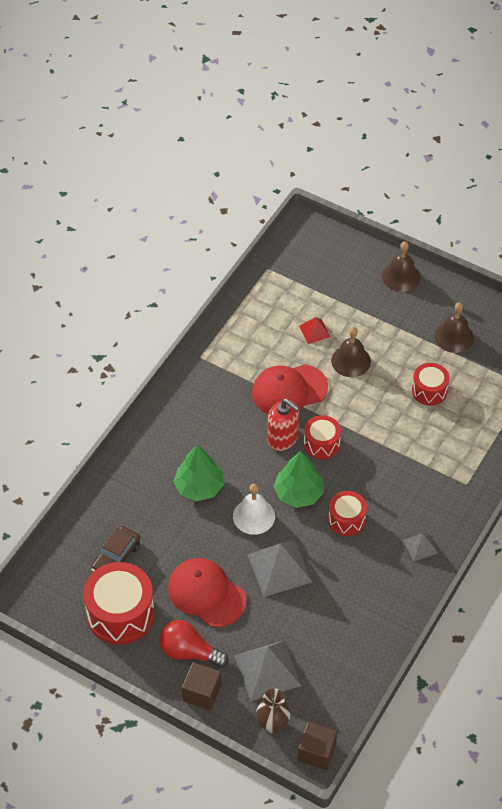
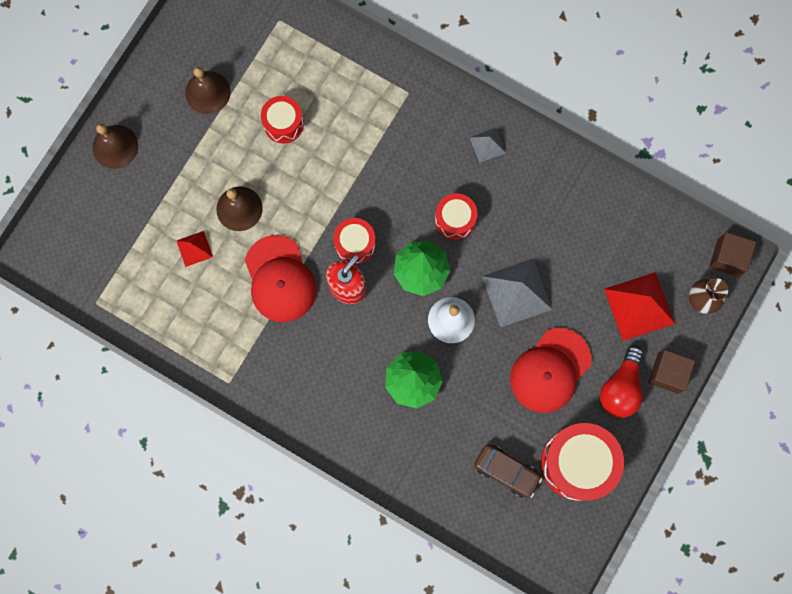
camera: 90 degrees left, 25 degrees up
(267, 670) = (639, 306): grey pyramid -> red pyramid

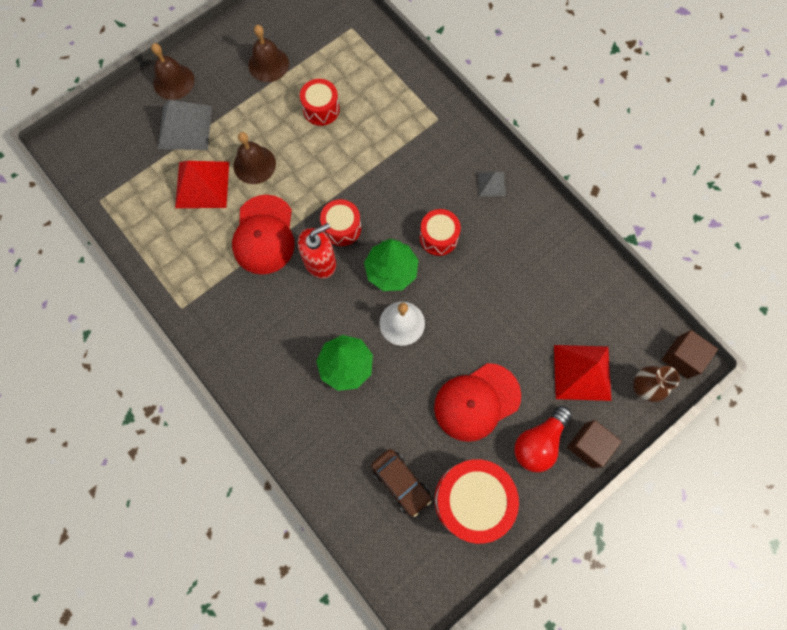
camera: 20 degrees right, 5 degrees down
(194, 248) = (202, 184): red pyramid -> red pyramid, size x1.90
(517, 292) = (471, 320): grey pyramid -> grey pyramid (185, 127)

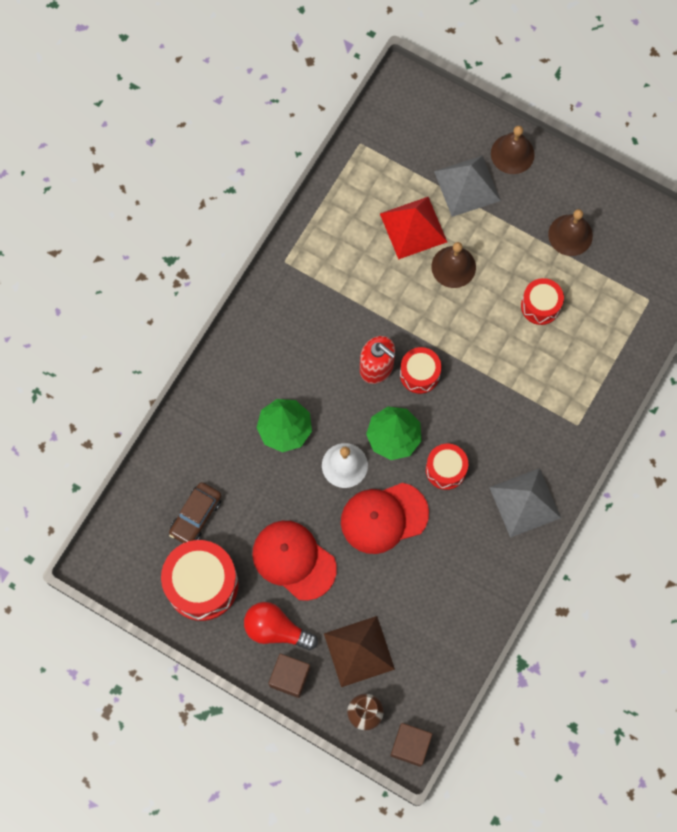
camera: 70 degrees right, 0 degrees up
(264, 235) = (384, 305): red cap -> red cap (384, 518)
(491, 184) = (525, 502): grey pyramid -> grey pyramid, size x1.90
(582, 372) = (359, 651): red pyramid -> brown pyramid

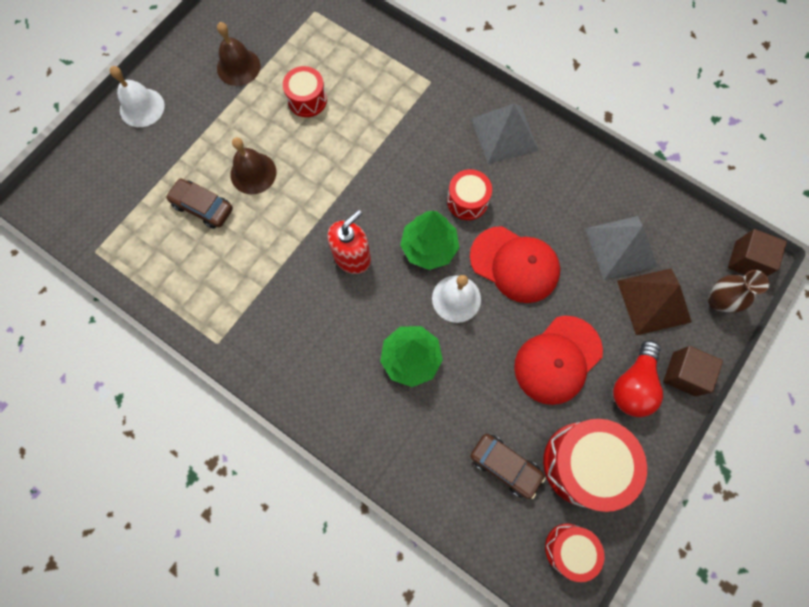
camera: 85 degrees left, 0 degrees up
(384, 518) = (514, 264): red cap -> red cap turned 45 degrees counterclockwise
(413, 227) = (203, 207): red pyramid -> brown car
(419, 374) = (364, 216): red drum -> red drum (569, 549)
(467, 186) = (167, 152): grey pyramid -> grey pyramid (621, 247)
(512, 154) = (142, 107): brown bell -> white bell

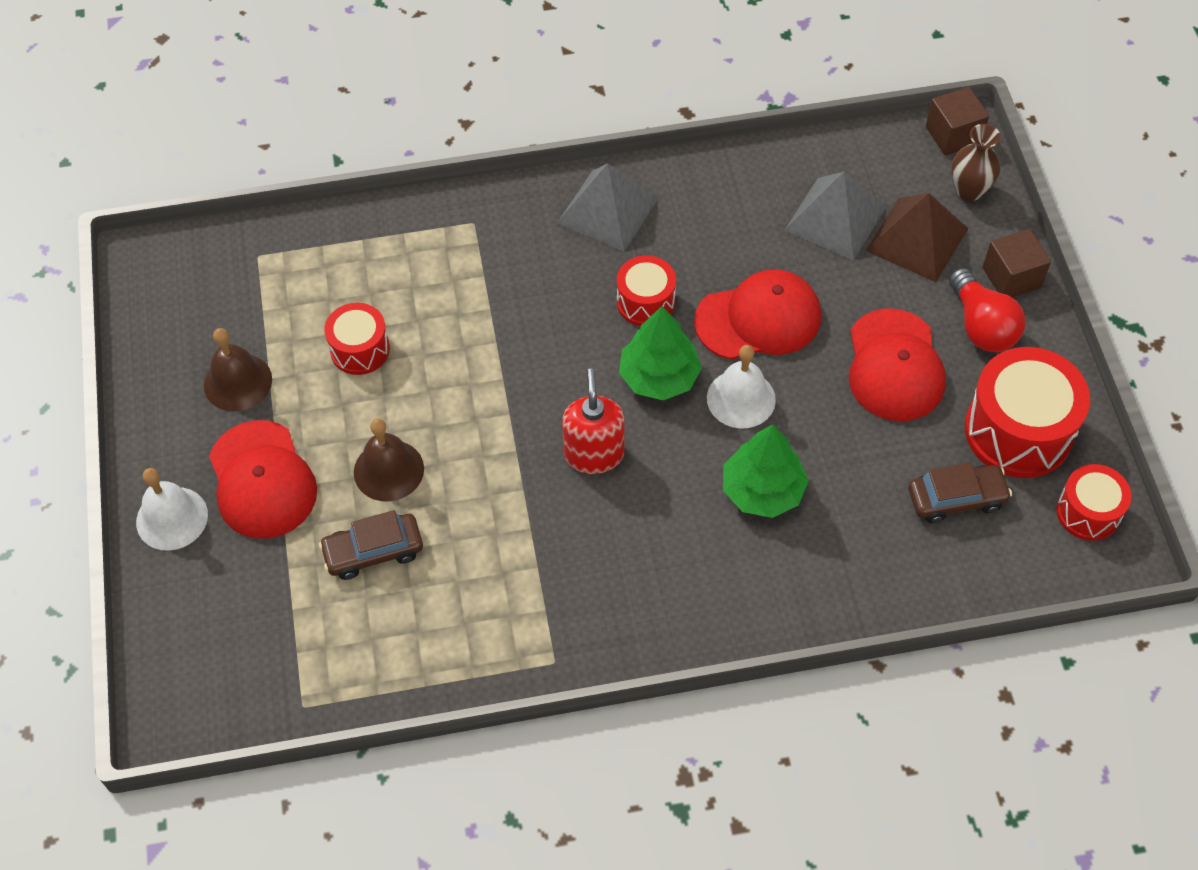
camera: 45 degrees left, 15 degrees down
(196, 125) = (262, 480): none -> red cap

